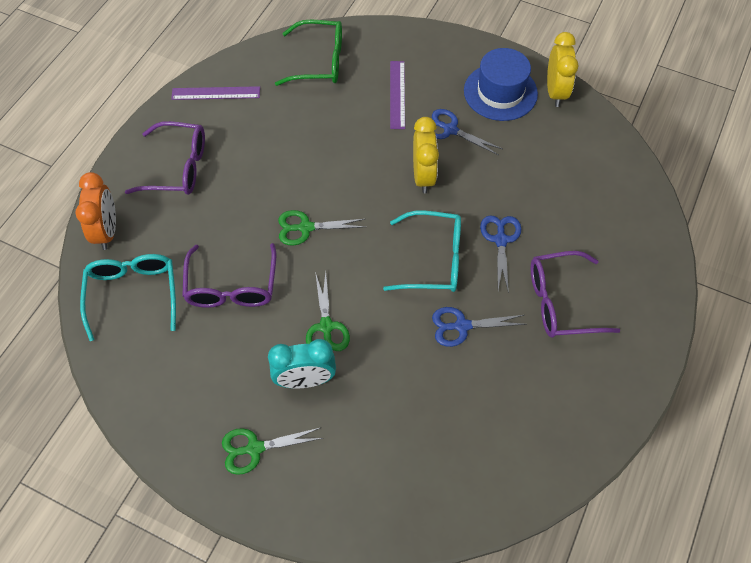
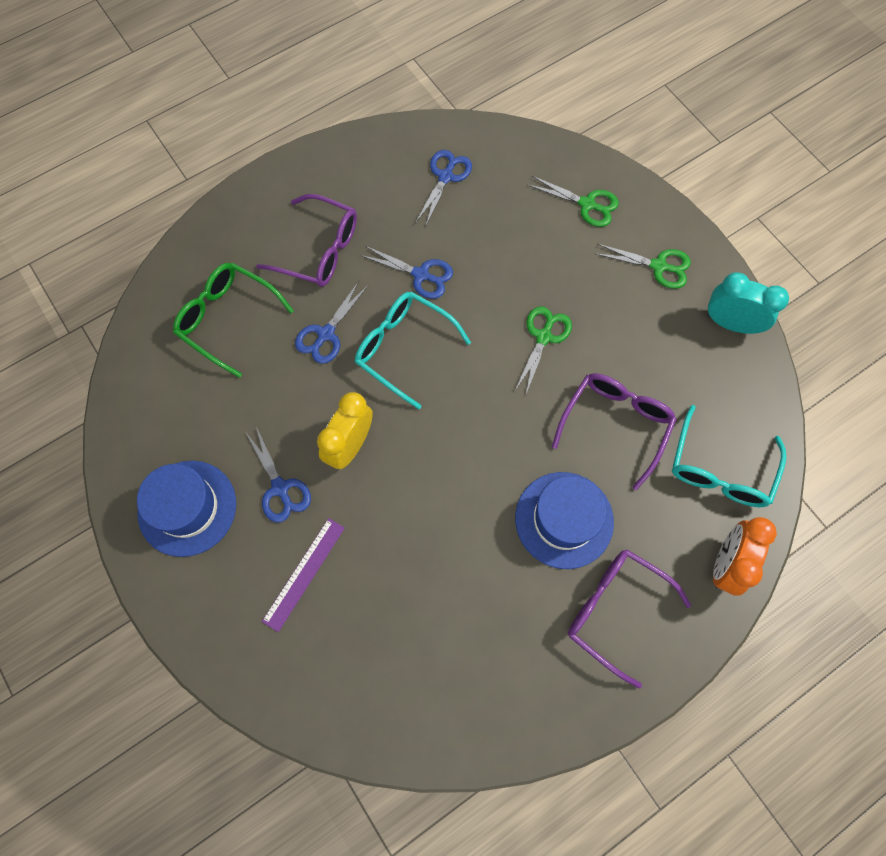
camera: 150 degrees left, 10 degrees up
(216, 93) = (521, 707): purple ruler -> none
(240, 203) = (564, 519): none -> blue hat
(305, 228) = (508, 451): green scissors -> green scissors (587, 204)
(305, 380) = (588, 299): turquoise clock -> turquoise clock (730, 323)
(319, 61) = (364, 685): green glasses -> green glasses (227, 319)
(507, 434) = (445, 176): none -> blue scissors
(555, 92) = (128, 473): yellow clock -> none

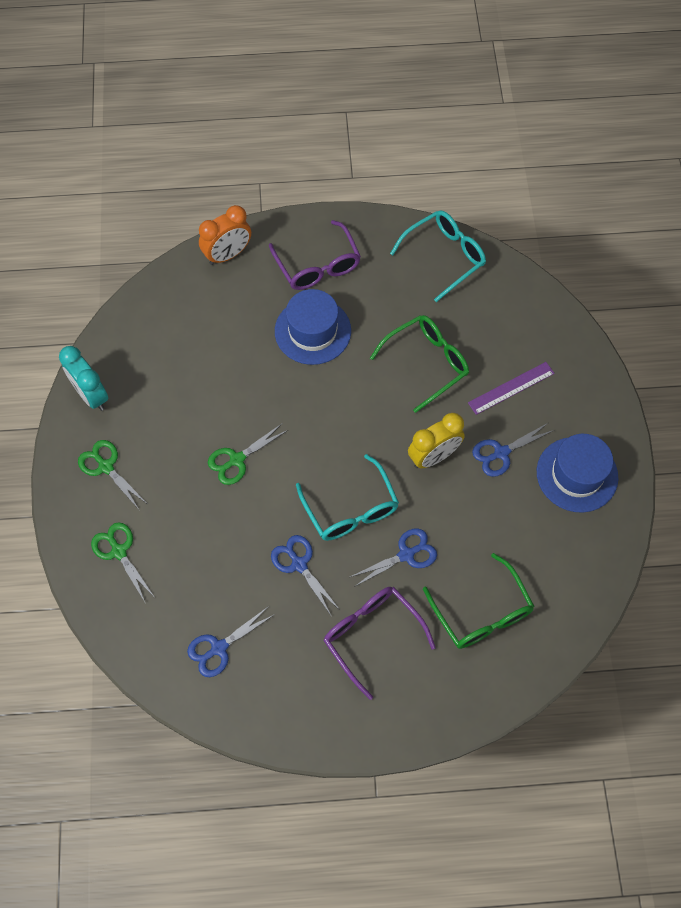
camera: 150 degrees left, 5 degrees down
(280, 488) = (501, 453): blue scissors -> blue scissors turned 120 degrees counterclockwise
(415, 552) = (427, 363): none -> green glasses
(615, 424) = (232, 371): purple glasses -> none
(720, 469) = (185, 307): turquoise glasses -> turquoise glasses (444, 256)

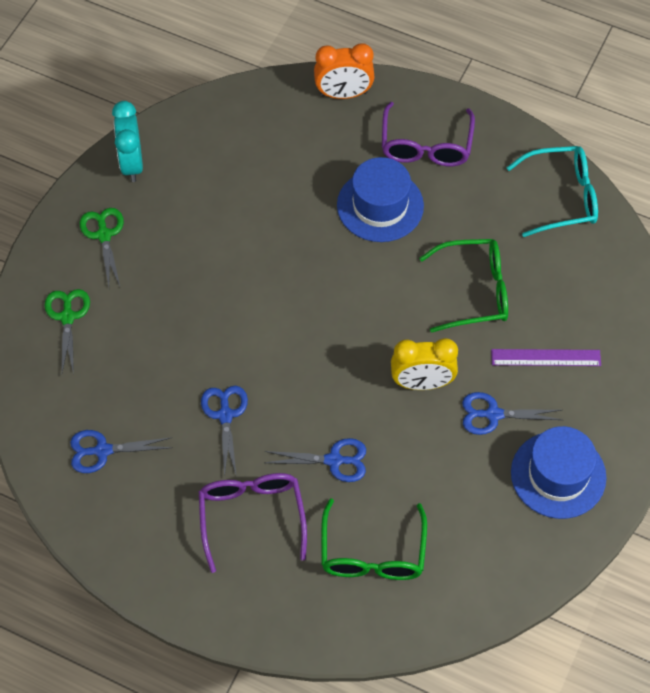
camera: 30 degrees right, 5 degrees down
(237, 460) = (228, 290): green scissors -> none
(351, 509) = (308, 390): turquoise glasses -> none

